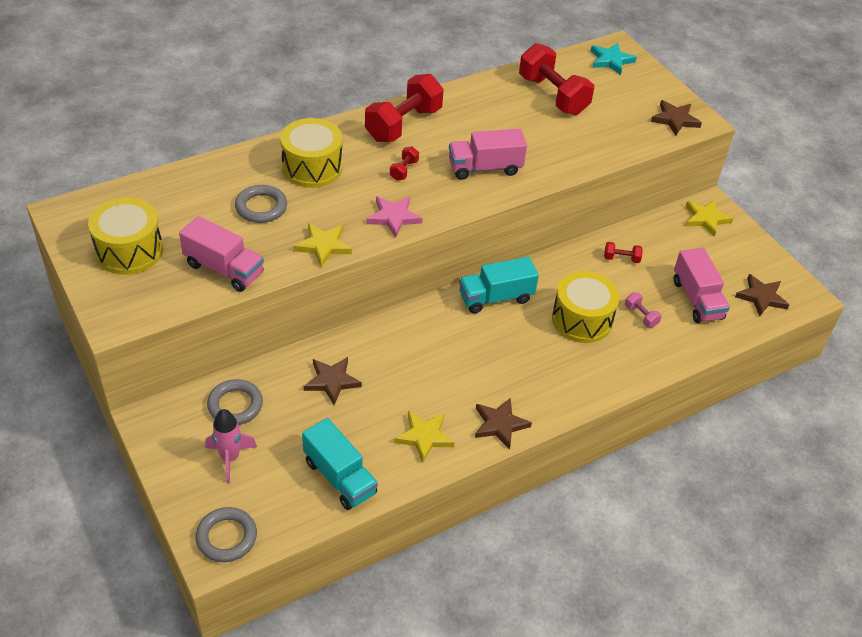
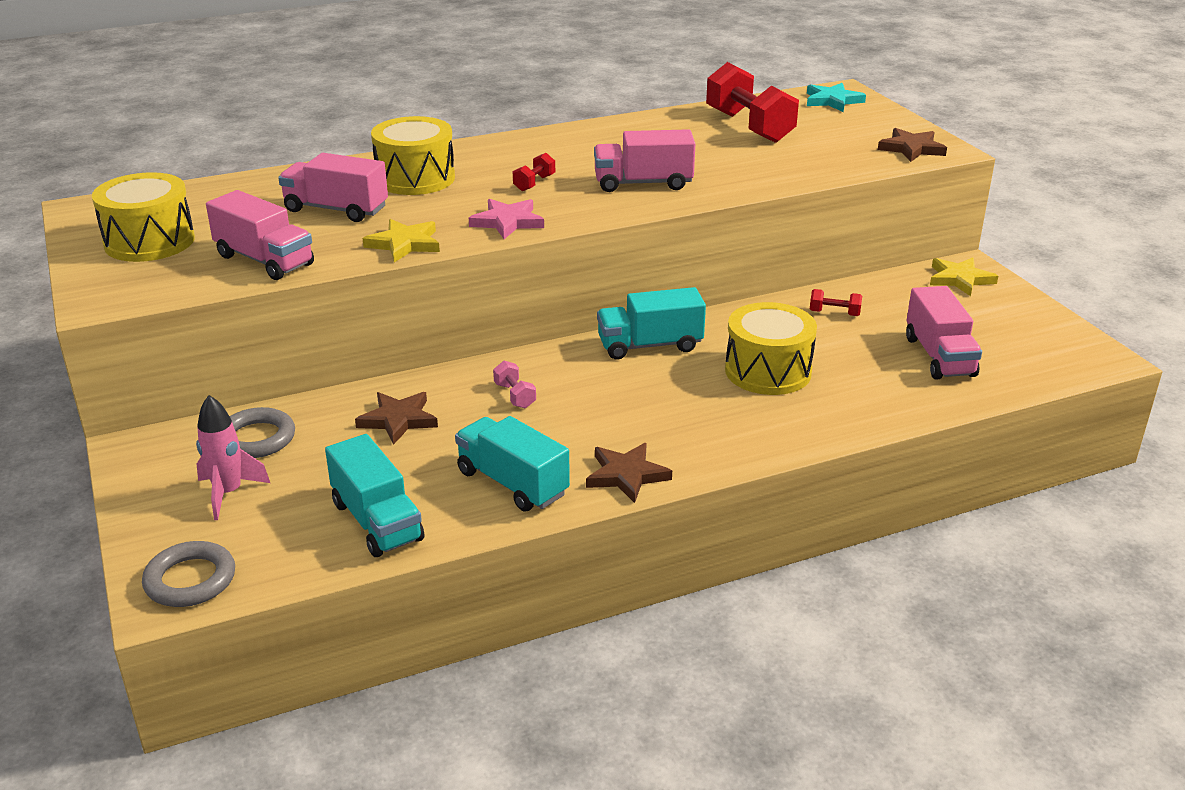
camera: 10 degrees right, 15 degrees down
(261, 207) = (336, 209): grey ring -> pink truck
(403, 124) = (546, 146): red dumbbell -> none
(424, 437) = (512, 483): yellow star -> turquoise truck
(641, 316) = (854, 370): pink dumbbell -> pink dumbbell (515, 396)
(761, 297) = (1035, 357): brown star -> none

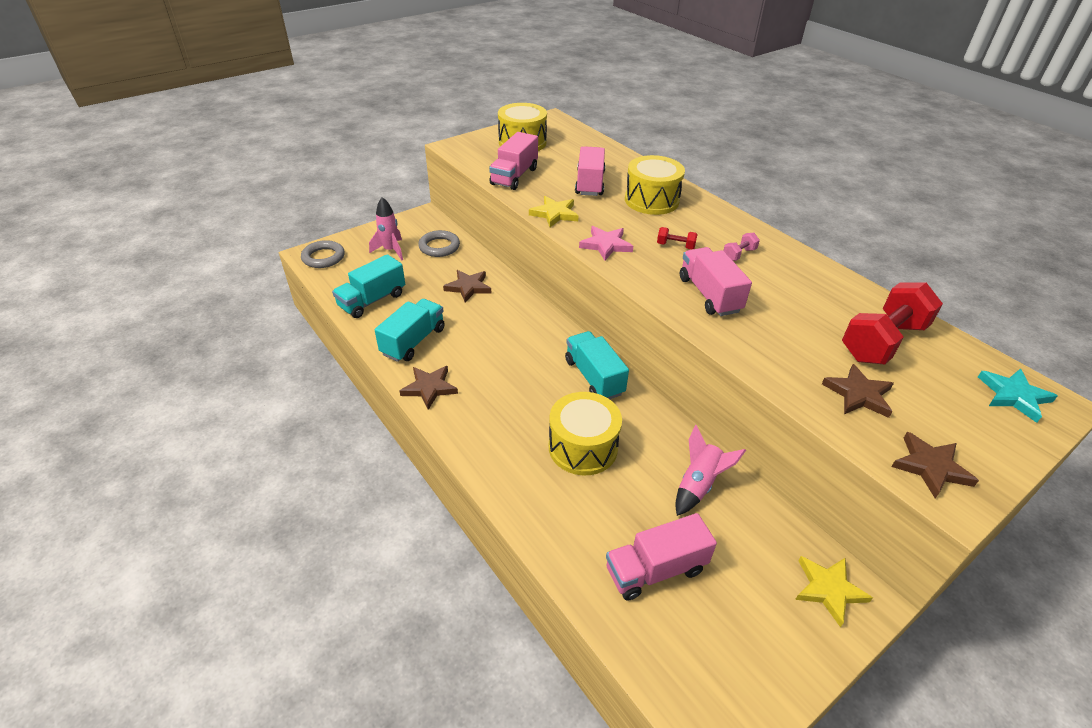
camera: 75 degrees right, 10 degrees up
(515, 396) = (507, 326): pink dumbbell -> pink dumbbell (739, 254)
(820, 153) = (858, 394): none -> brown star
(834, 313) = (698, 485): red dumbbell -> pink rocket

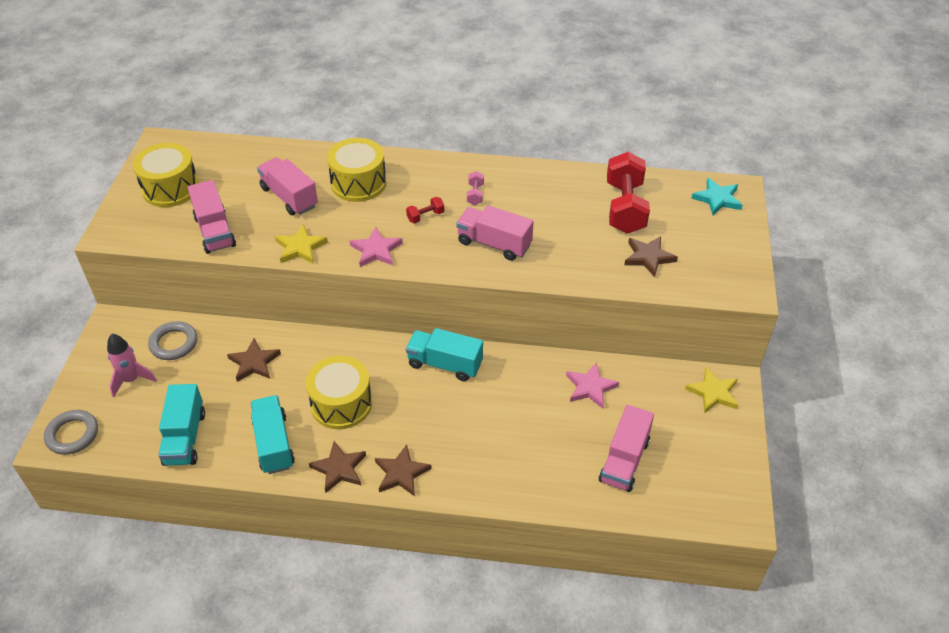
camera: 45 degrees left, 5 degrees up
(583, 447) = (498, 421): yellow drum -> yellow drum (341, 404)
(698, 485) = (590, 387): pink rocket -> pink star
(930, 467) = (722, 278): brown star -> brown star (401, 473)

